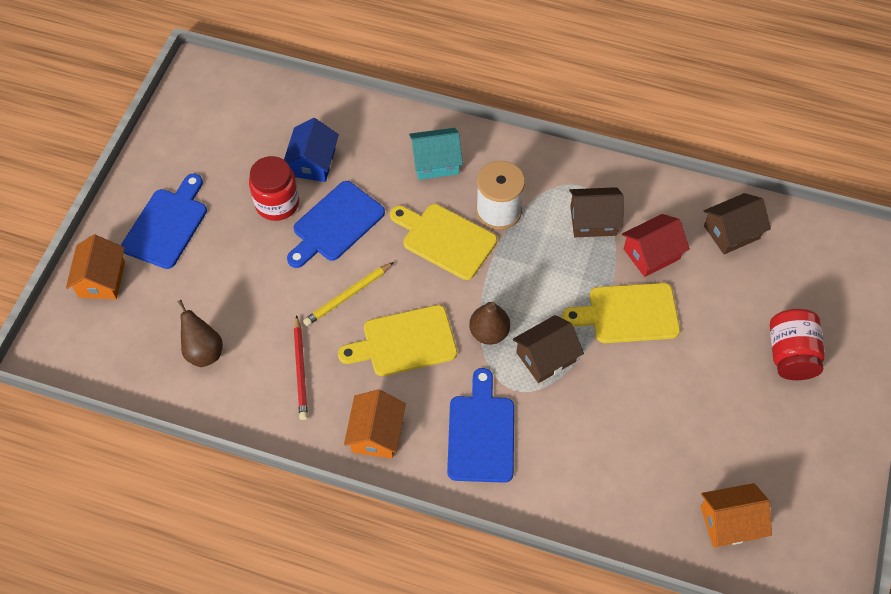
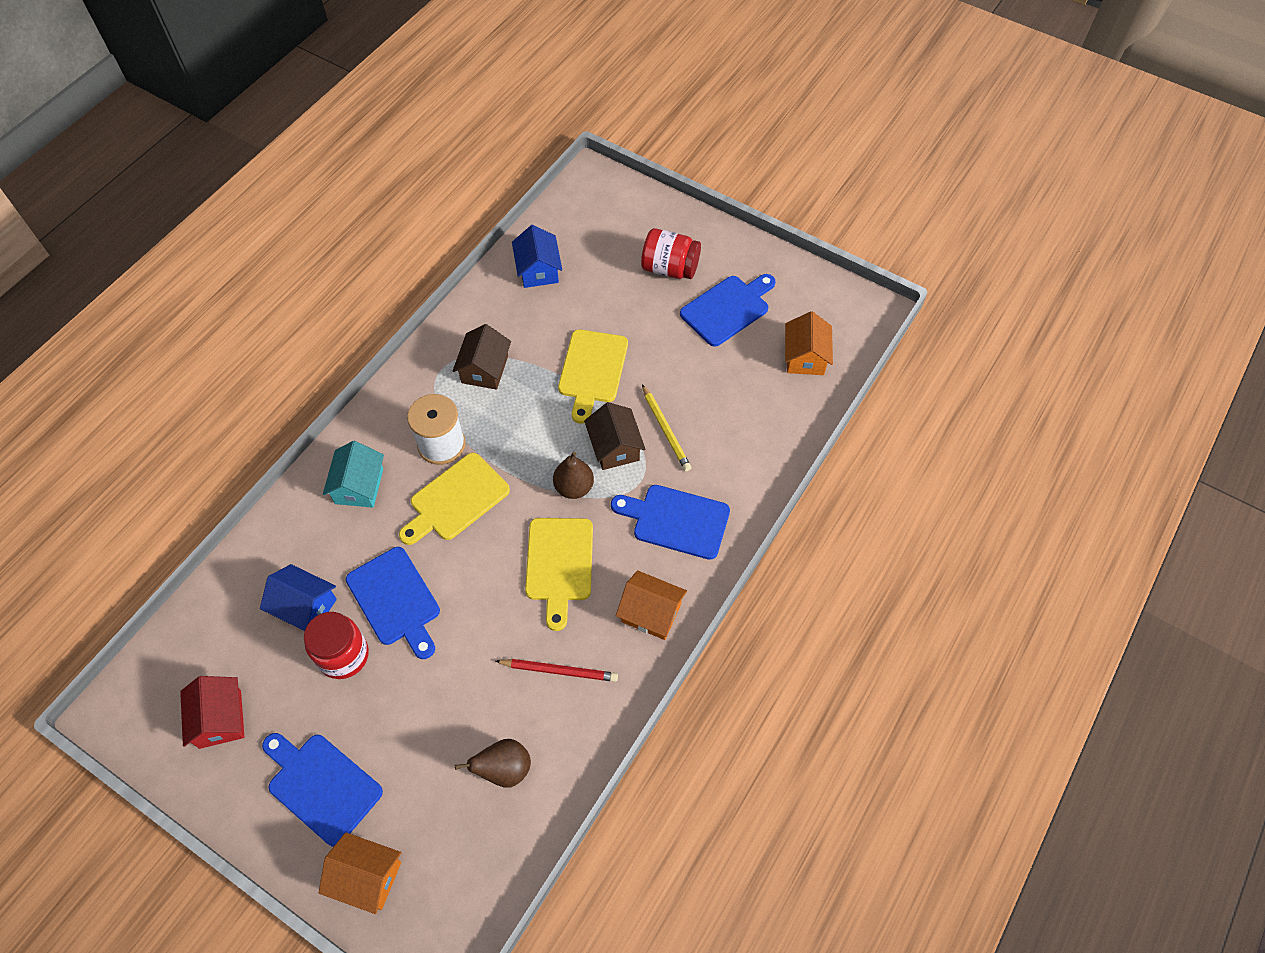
camera: 75 degrees left, 0 degrees up
(348, 295) = (487, 606): yellow pencil -> yellow pencil (665, 430)
(651, 254) = (537, 335): red house -> red house (220, 719)
(731, 232) = (538, 270): brown house -> blue house
(761, 426) = (727, 309): none -> blue cutting board

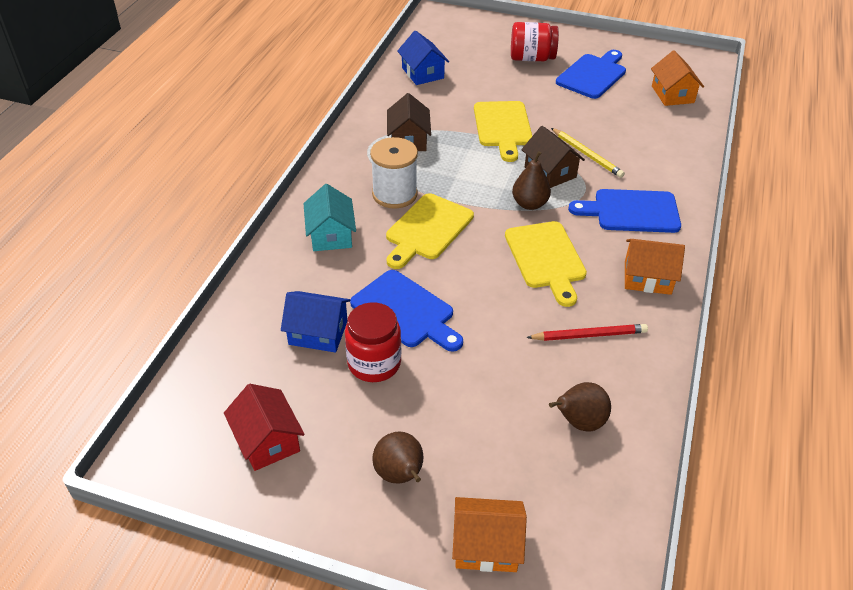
camera: 15 degrees left, 15 degrees down
(321, 785) = (400, 475): blue cutting board -> brown pear

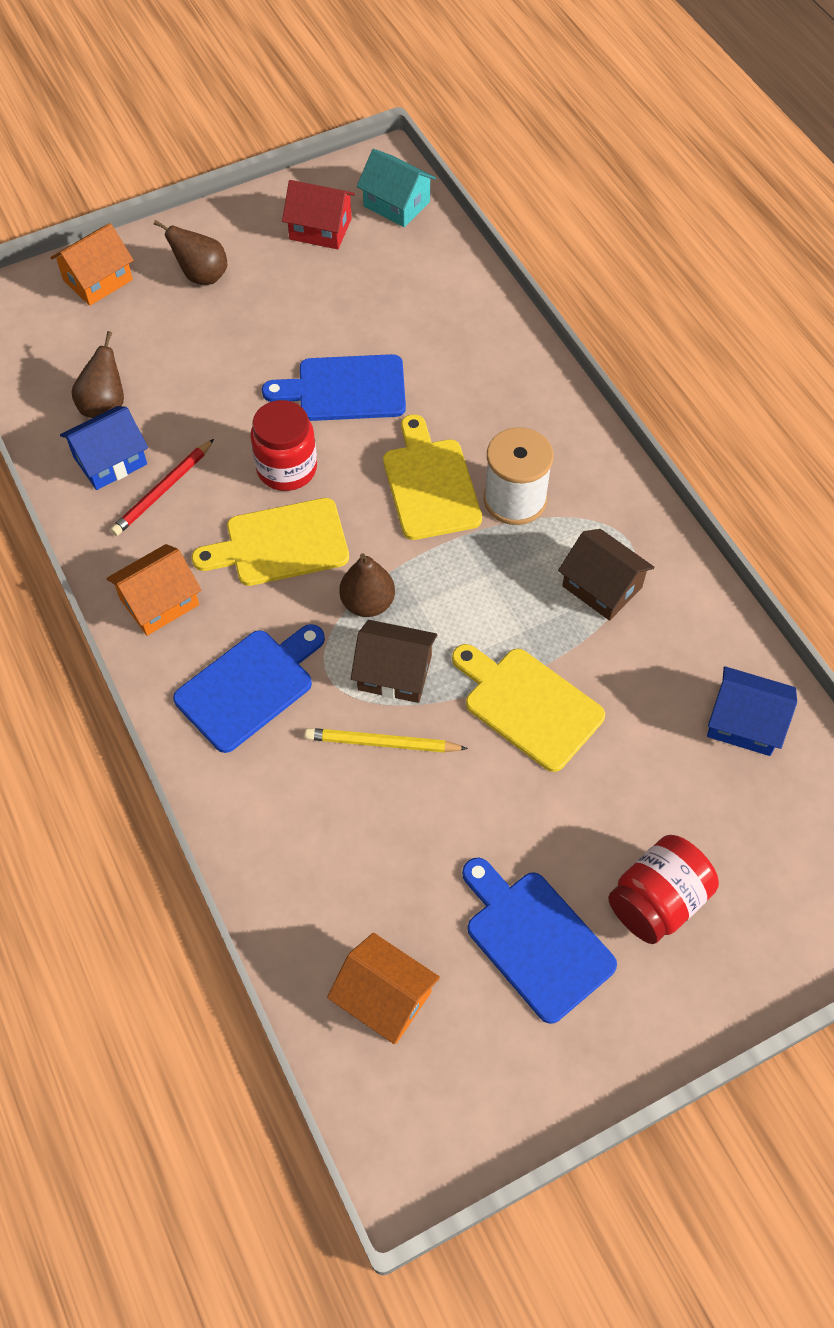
camera: 135 degrees right, 15 degrees up
(318, 332) = (390, 318): blue house -> blue house (110, 460)
(331, 235) = (507, 406): turquoise house -> turquoise house (396, 204)
(374, 363) = (315, 330): red jar -> red jar (287, 468)
(546, 258) = (280, 544): yellow cutting board -> yellow cutting board turned 45 degrees counterclockwise
(593, 75) = (535, 940): blue cutting board -> blue cutting board turned 150 degrees clockwise

